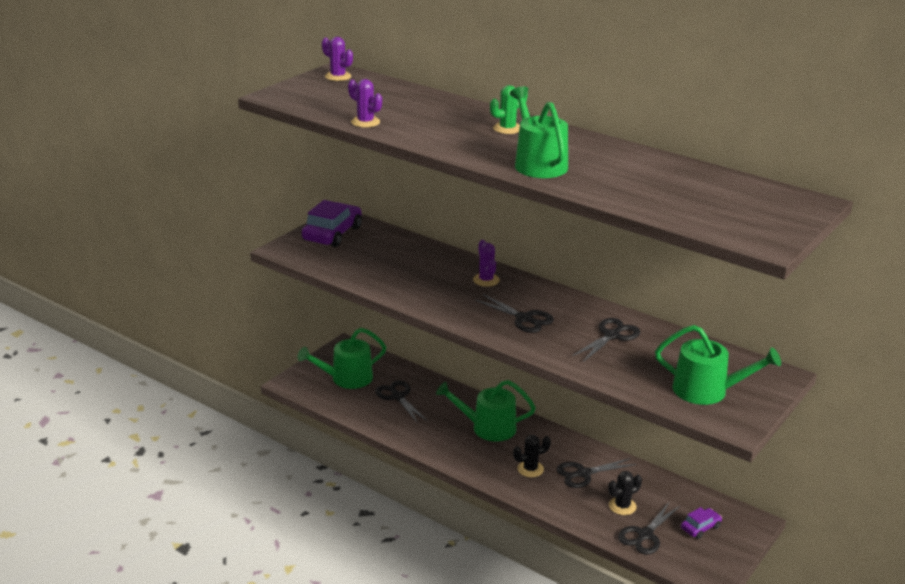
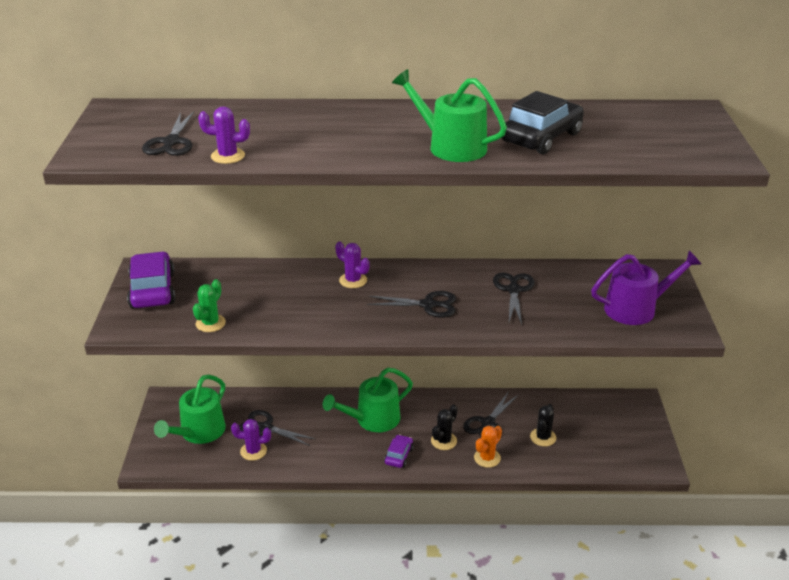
camera: 35 degrees left, 5 degrees up
(338, 76) = (124, 114): purple cactus -> purple cactus (253, 451)
(507, 128) = (372, 120): green cactus -> green cactus (210, 323)
(554, 498) = (487, 458): none -> orange cactus
(624, 179) = (541, 137): none -> black car
(645, 535) = (582, 454): black scissors -> black scissors (171, 142)
(700, 527) = (612, 426): purple car -> purple car (399, 456)
(707, 391) = (636, 308): green watering can -> purple watering can

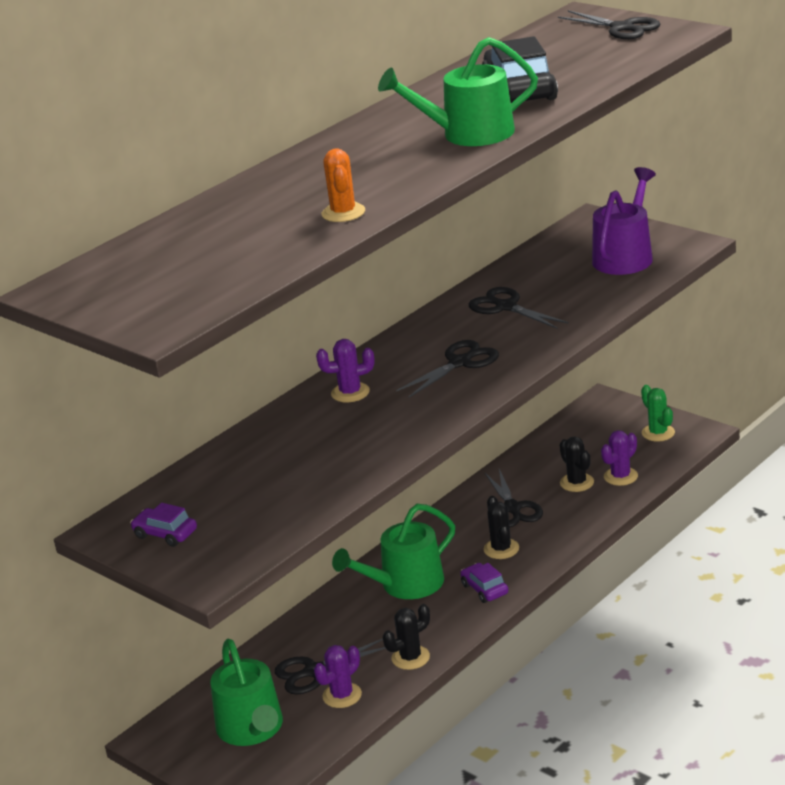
camera: 45 degrees left, 5 degrees down
(152, 290) = (165, 534): purple car -> purple car, size x0.52
(171, 142) = (212, 271): black scissors -> black scissors (622, 28)
(210, 323) = (295, 510): green cactus -> green cactus (658, 433)
(228, 156) = (301, 246): purple cactus -> purple cactus (620, 476)
(309, 460) = (410, 658): none -> black cactus
(373, 419) = (405, 584): green watering can -> green watering can turned 45 degrees clockwise
(487, 458) = (561, 531): orange cactus -> orange cactus (343, 213)

